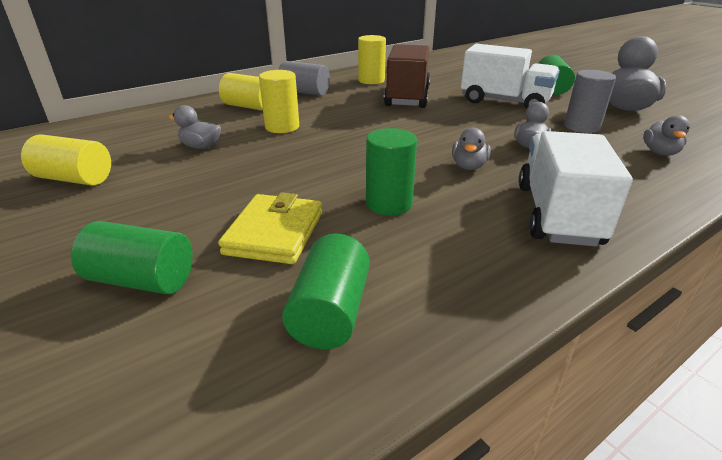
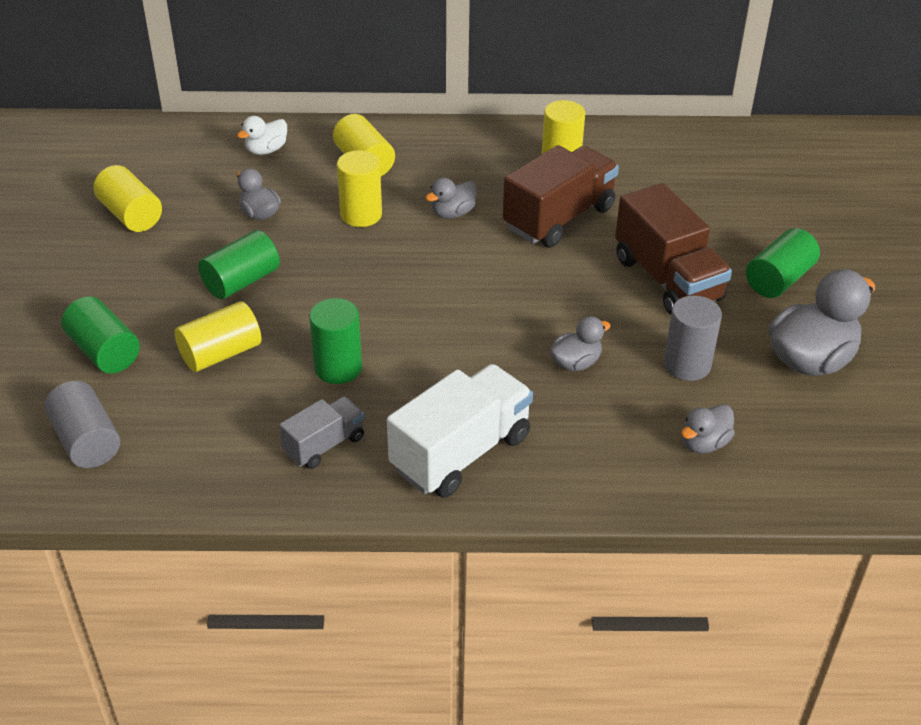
camera: 35 degrees right, 10 degrees up
(166, 119) = (266, 150): none -> white duck
(274, 233) = (221, 353): yellow wallet -> yellow cylinder
(304, 92) = (452, 156): grey cylinder -> grey cylinder (87, 441)
(330, 312) = (189, 440): green cylinder -> green cylinder (241, 281)
(458, 255) = (324, 445): none -> grey truck
(469, 166) = (468, 360): grey duck -> grey duck (452, 213)
(505, 102) = (667, 279): white truck -> brown truck

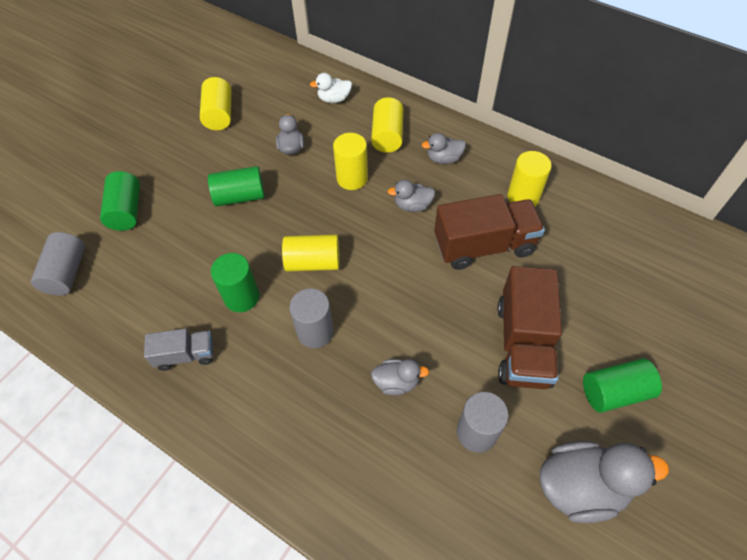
camera: 35 degrees right, 15 degrees up
(221, 353) = (185, 247): yellow cylinder -> yellow cylinder (313, 262)
(452, 361) = (315, 332): none -> grey cylinder
(461, 452) = (260, 414): white truck -> none
(704, 443) = (432, 515): grey duck -> grey duck (443, 159)

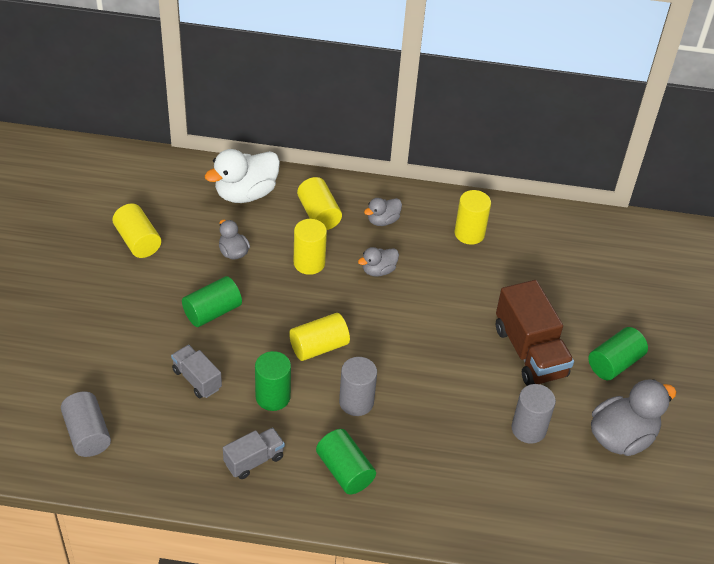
camera: 30 degrees left, 10 degrees down
(126, 211) = (107, 360): green cylinder -> green cylinder (345, 471)
(187, 255) = (197, 379): none -> grey truck
(334, 99) = (246, 193): white duck -> white duck, size x1.88
(396, 382) = (447, 416): grey duck -> none
(484, 245) = (458, 285): brown truck -> none

